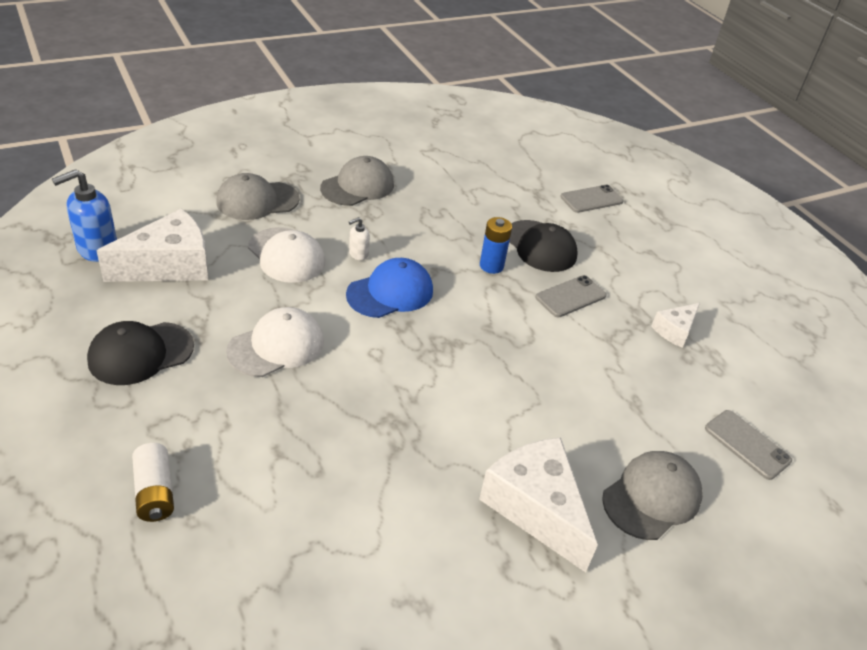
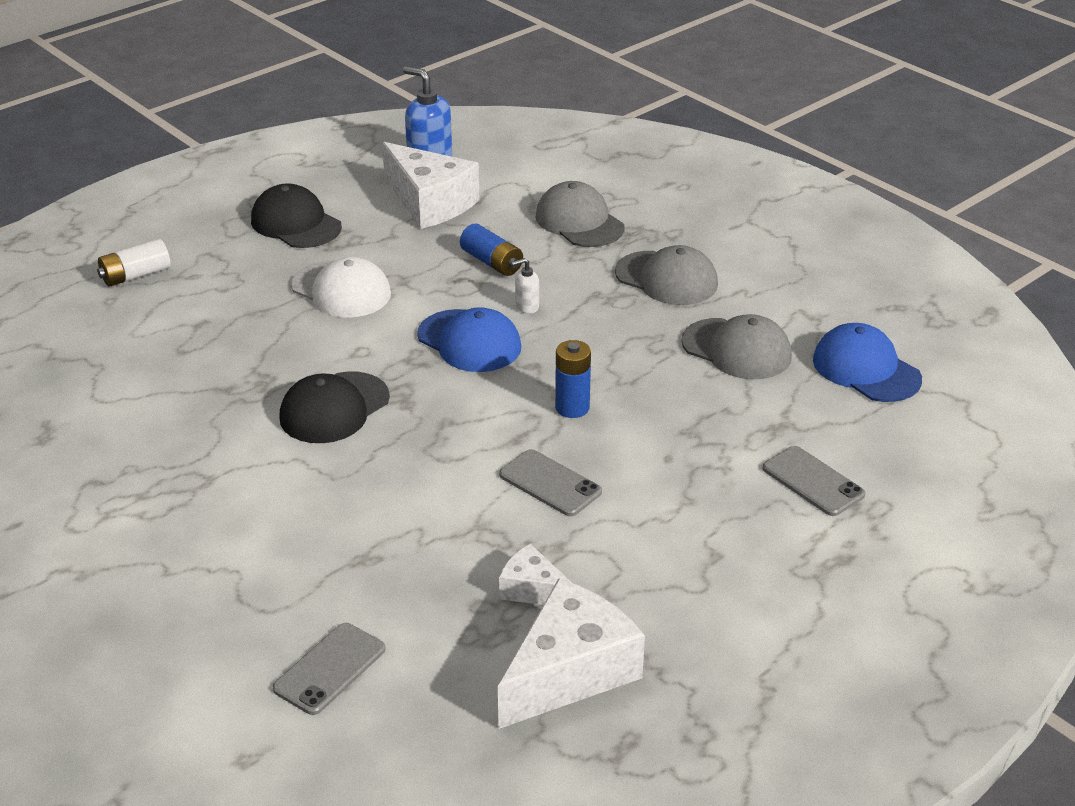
camera: 80 degrees right, 5 degrees down
(286, 255) = (492, 262): white cap -> blue battery
(358, 254) = (526, 306): white soap dispenser -> white soap dispenser turned 60 degrees counterclockwise
(493, 149) = (866, 369): none -> blue cap
(536, 508) = (174, 493): white cheese -> white cheese (570, 672)
(540, 246) = (647, 444): black cap -> black cap (334, 408)
(652, 497) = (213, 581): grey cap -> grey cap (736, 349)

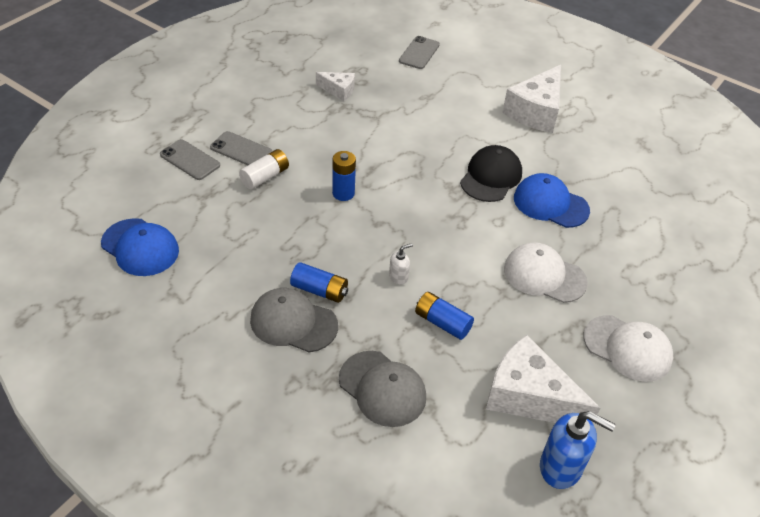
camera: 165 degrees right, 10 degrees up
(135, 275) = (703, 271): white battery -> white battery (265, 177)
(296, 224) = (627, 348): black cap -> white cap
(469, 341) = (428, 238): blue cap -> blue cap (550, 204)
(550, 483) = (344, 143): grey phone -> grey phone (241, 150)
(570, 672) = (313, 60): white cheese -> white cheese (535, 111)
(630, 303) = (319, 290): none -> blue battery
(736, 349) = (234, 254): grey cap -> none

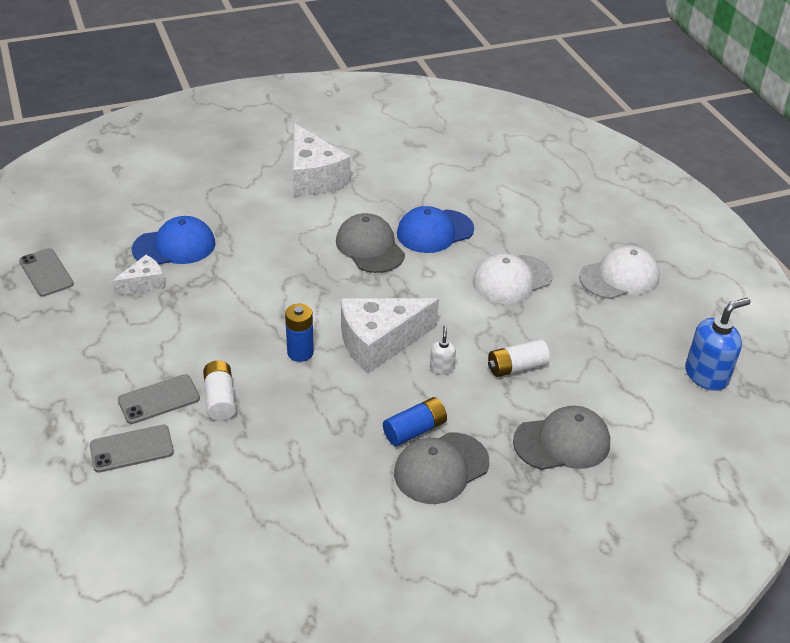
camera: 55 degrees left, 5 degrees down
(140, 247) = (233, 549): blue cap -> blue cap (174, 246)
(419, 53) = (150, 201): grey phone -> grey phone (46, 273)
(442, 322) = (516, 367): blue battery -> white battery
(491, 177) = (370, 247): black cap -> grey cap
(528, 396) = (629, 356): white cheese -> white cheese (379, 342)

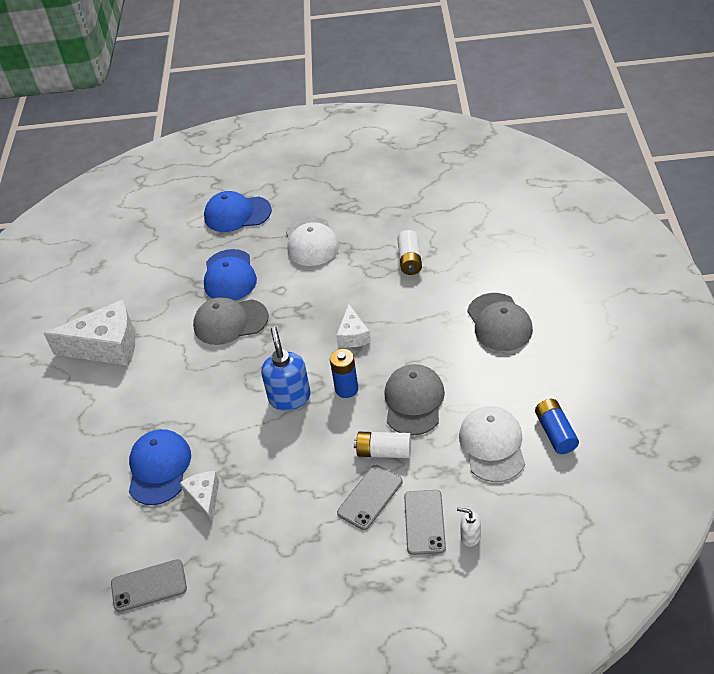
camera: 65 degrees left, 5 degrees up
(159, 399) = (370, 497): grey phone -> grey phone turned 45 degrees clockwise
(379, 342) = (353, 335): white cheese -> white cheese, size x0.53
(415, 430) = (457, 330): blue battery -> blue battery (555, 433)
(441, 368) = (396, 302): white soap dispenser -> white soap dispenser (470, 536)
(530, 215) = (237, 214): none -> blue cap
(562, 442) = (492, 252): grey cap -> grey cap (414, 401)
(619, 277) = (334, 183): white cap -> white cap (492, 445)
(706, 375) = (451, 166): blue soap dispenser -> blue soap dispenser (289, 397)

